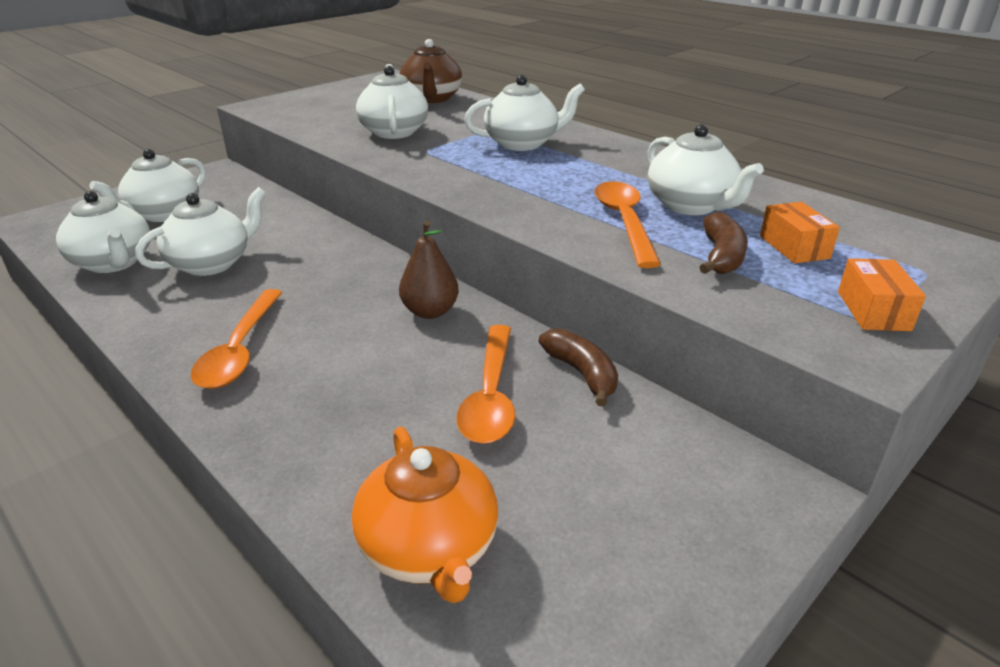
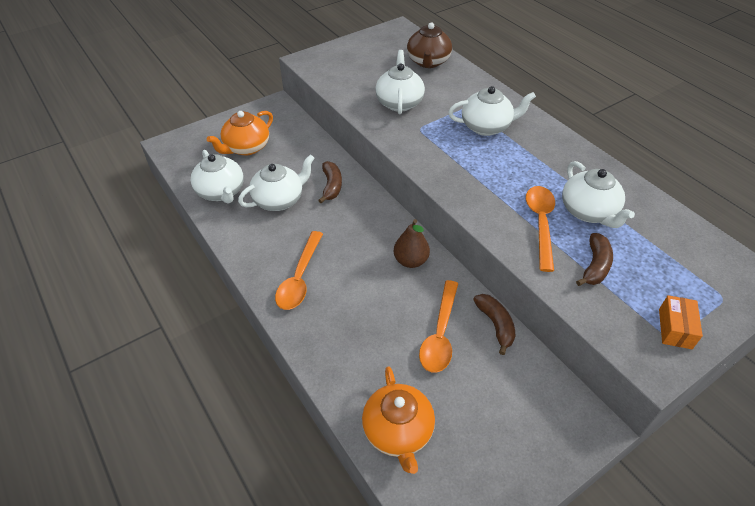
camera: 10 degrees right, 15 degrees up
(163, 214) = (246, 147): white teapot -> orange teapot
(298, 242) = (331, 186): none -> brown banana
(794, 247) = (645, 263): orange box -> none

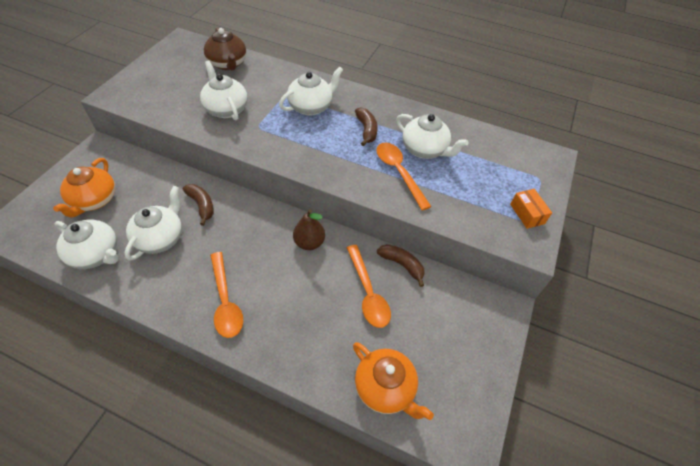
camera: 35 degrees left, 5 degrees up
(595, 266) = (453, 190): brown banana -> brown banana (366, 130)

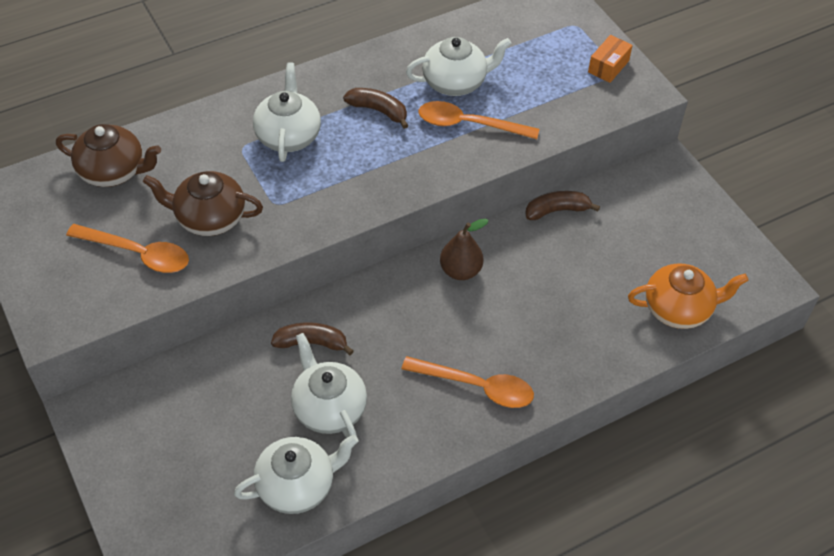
camera: 50 degrees left, 0 degrees up
(94, 200) = (196, 454): orange teapot -> none
(226, 109) = (209, 218): white teapot -> brown teapot
(368, 292) = (566, 259): orange spoon -> orange spoon (137, 254)
(527, 214) = (608, 66): orange box -> orange box turned 75 degrees counterclockwise

